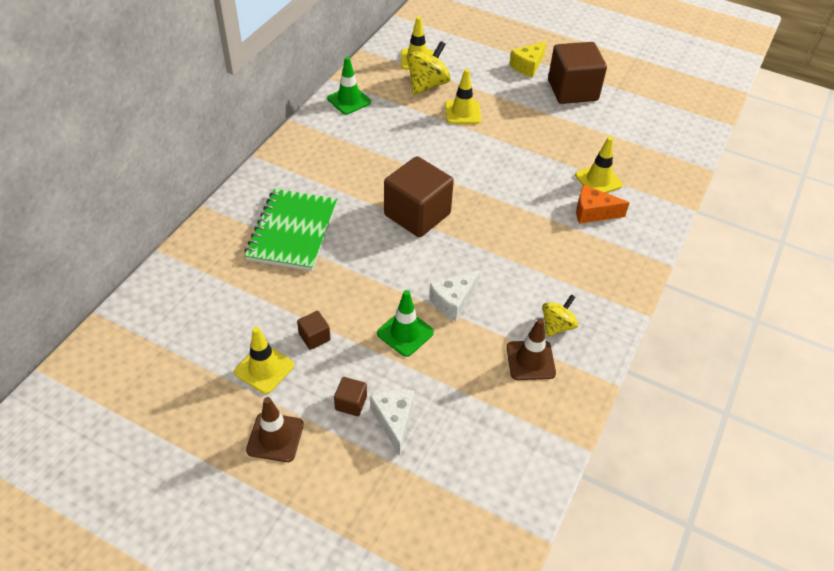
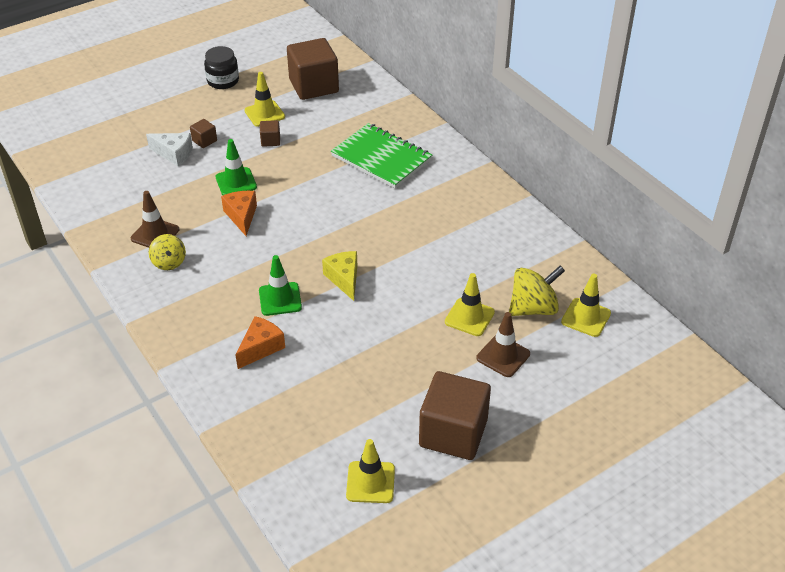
camera: 120 degrees right, 5 degrees down
(210, 454) = (223, 81): none -> black jar
(275, 437) = (210, 106): brown traffic cone -> brown traffic cone (503, 356)
(349, 100) = (538, 241): green traffic cone -> green traffic cone (280, 299)
(417, 214) = (348, 231): brown cube -> brown cube (314, 86)
(427, 85) = (533, 308): yellow spinning top -> yellow spinning top turned 90 degrees counterclockwise
(453, 301) = (242, 216): white cheese -> orange cheese
(528, 66) = (523, 413): yellow cheese -> yellow cheese (344, 279)
(598, 180) = (298, 375): yellow traffic cone -> yellow traffic cone (370, 482)

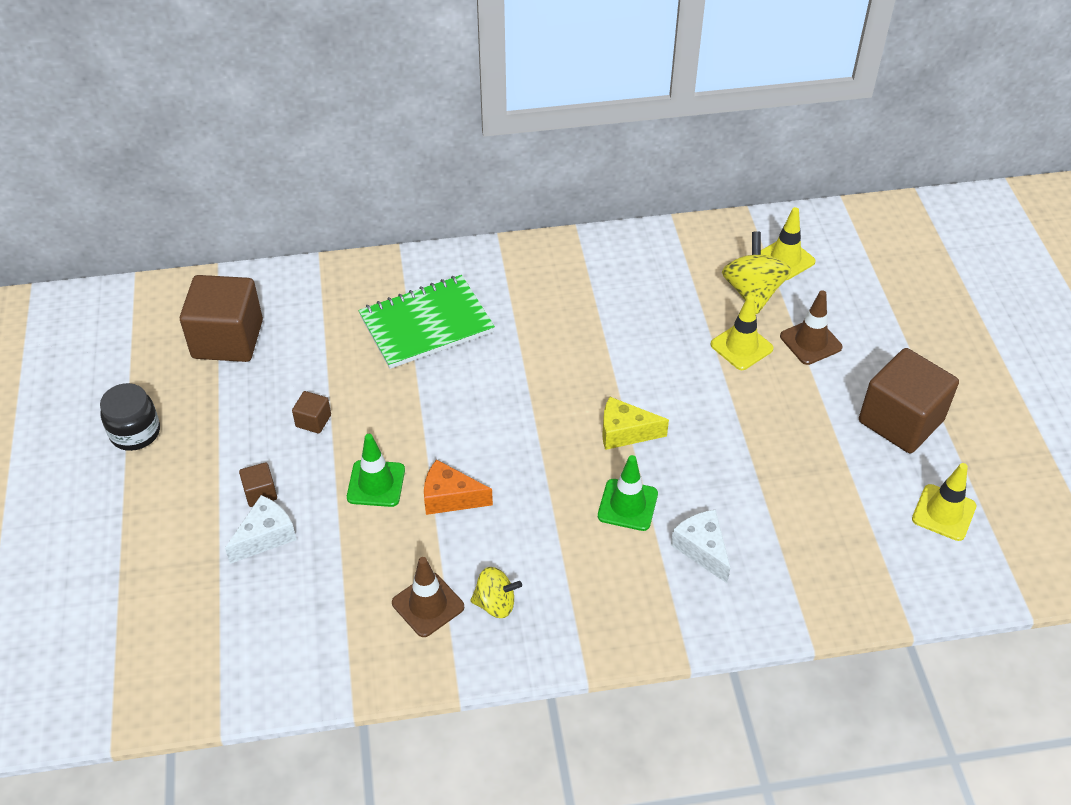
camera: 65 degrees left, 5 degrees up
(261, 348) = (702, 549): orange cheese -> white cheese
(264, 114) = (249, 409): yellow traffic cone -> none

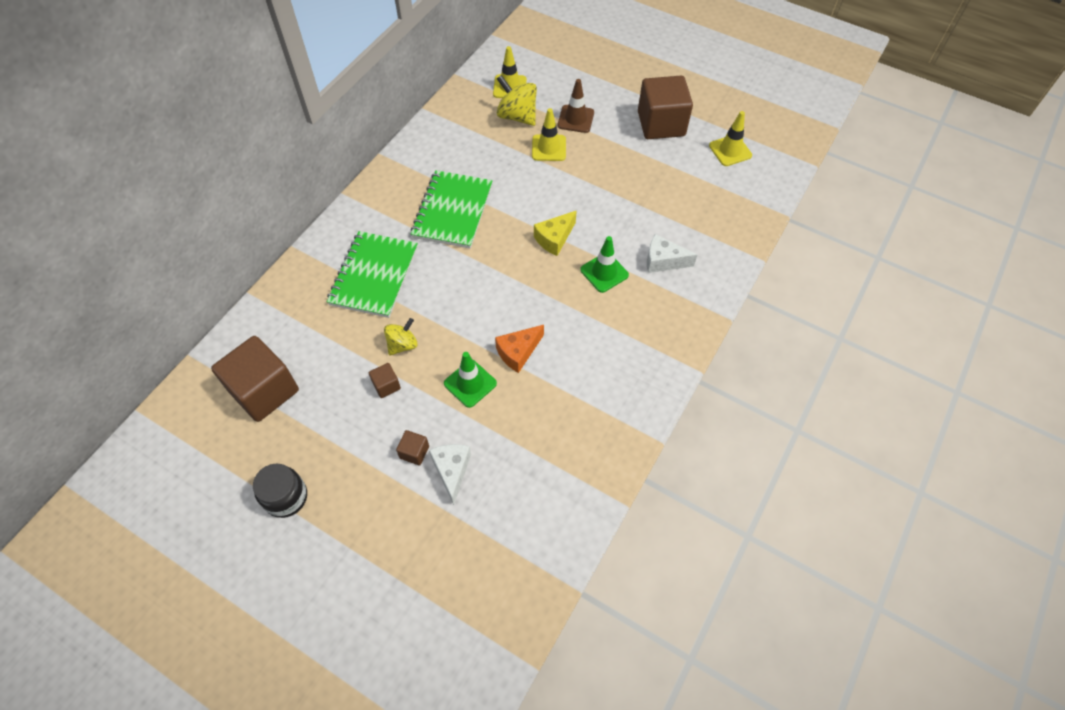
camera: 50 degrees left, 10 degrees up
(428, 605) = (583, 415): brown traffic cone -> none
(495, 603) = (613, 380): yellow spinning top -> yellow spinning top (402, 345)
(567, 327) = (452, 211): none -> green notebook

